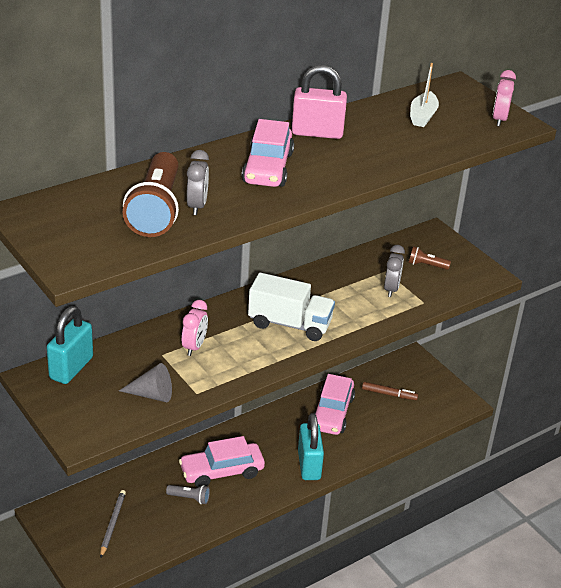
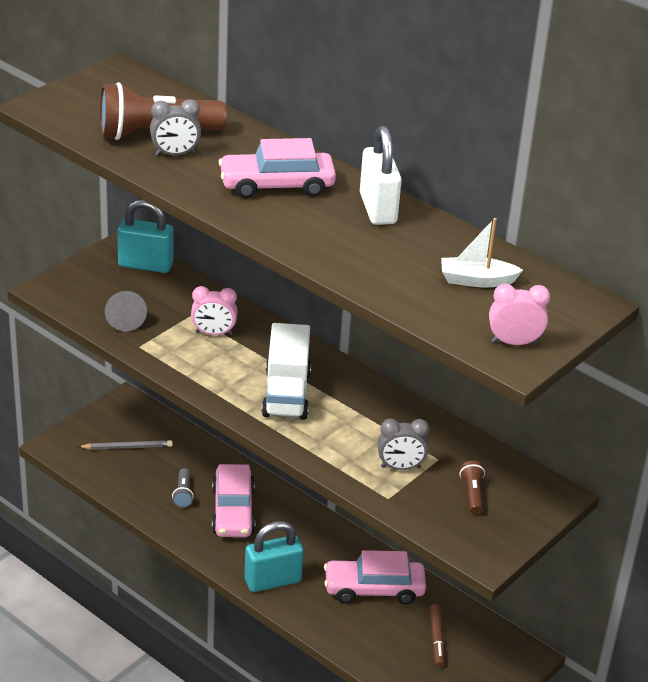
camera: 75 degrees right, 0 degrees up
(221, 471) = (233, 511): pink car -> pink car turned 150 degrees counterclockwise
(317, 133) = (378, 209): pink padlock -> white padlock

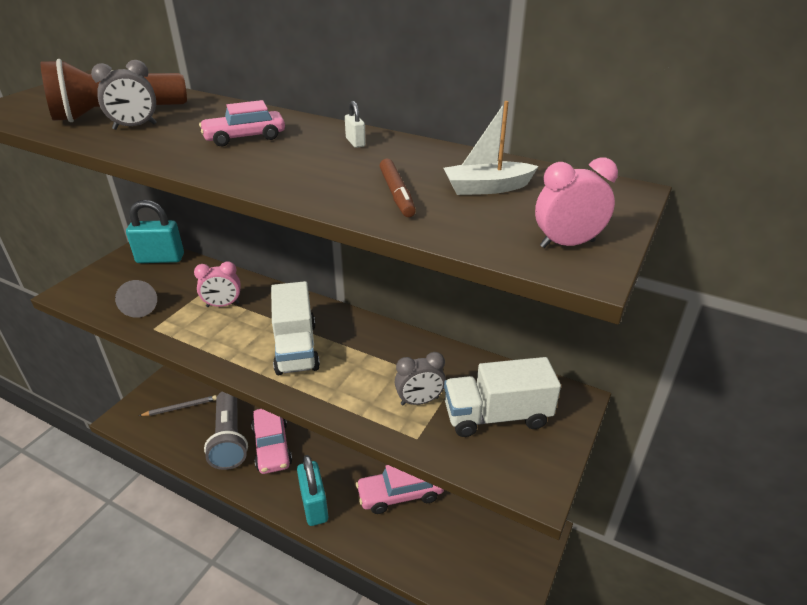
camera: 10 degrees left, 0 degrees up
(183, 494) = (229, 439): grey flashlight -> grey flashlight, size x2.28
(272, 581) = (314, 505): turquoise padlock -> turquoise padlock turned 75 degrees counterclockwise
(277, 185) = (244, 137): pink car -> pink car, size x0.67
(378, 209) = (355, 142): white padlock -> white padlock, size x0.42
(436, 639) = (464, 531): brown marker -> brown marker (396, 194)
(472, 494) = (496, 416): brown flashlight -> white truck

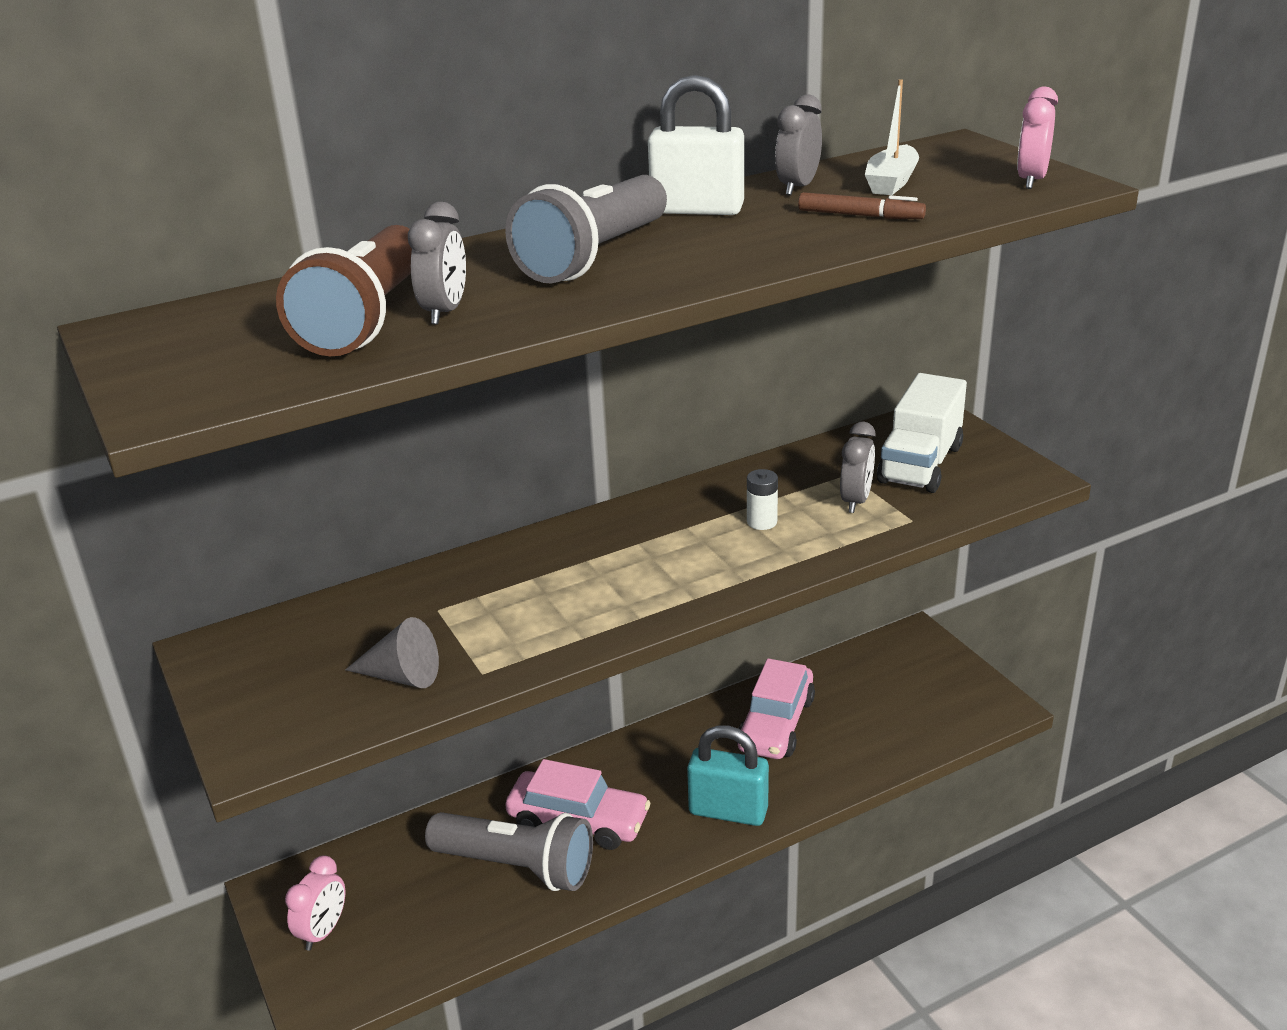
camera: 55 degrees left, 5 degrees down
(160, 259) = (275, 633): turquoise padlock -> none
(180, 407) = (378, 910): grey pencil -> none
(223, 305) = (496, 596): pink clock -> pink clock (323, 931)
(244, 137) = (594, 257): pink car -> grey flashlight
(296, 348) = (670, 558): white truck -> none
(355, 142) = (697, 210): white padlock -> white padlock, size x2.35
(361, 368) = (762, 522): none -> white battery
(435, 160) = (798, 187): none -> grey clock

